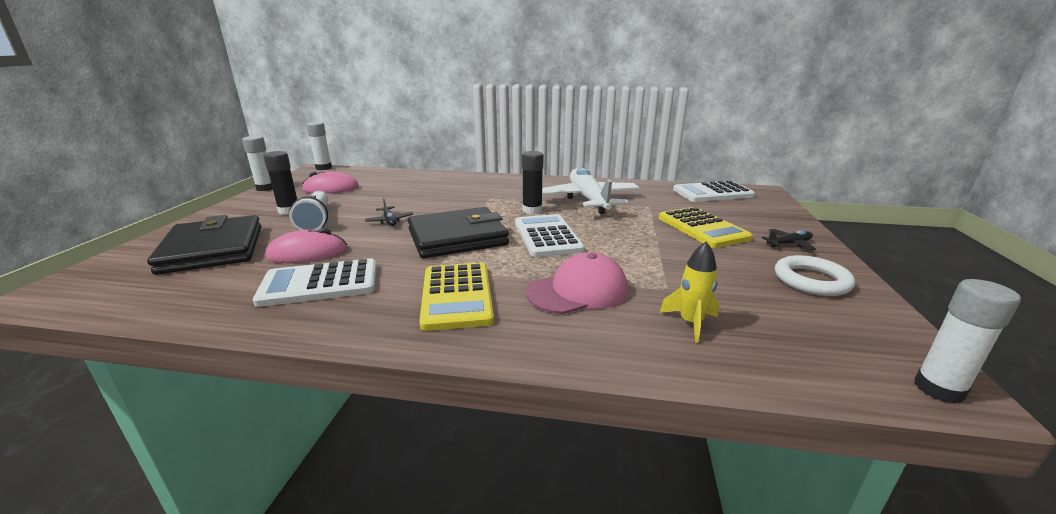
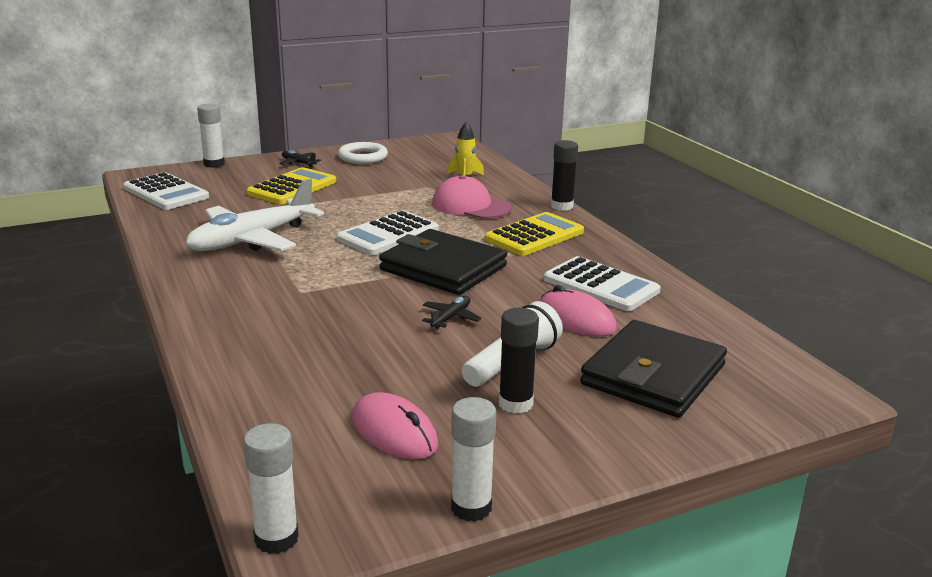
camera: 125 degrees left, 0 degrees up
(532, 210) = (323, 257): black glue stick -> black glue stick (562, 206)
(938, 389) = (454, 140): white glue stick -> white glue stick (214, 164)

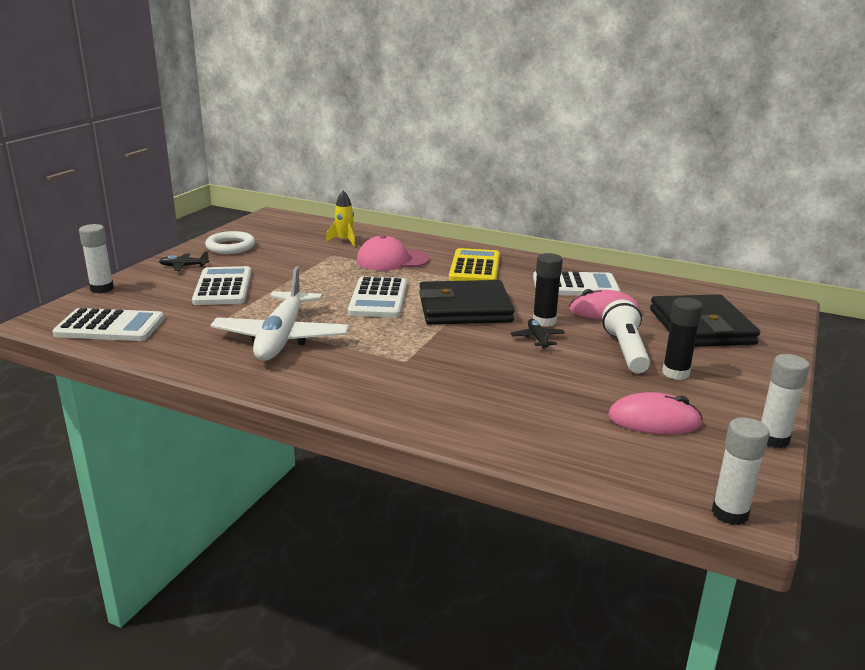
camera: 40 degrees left, 0 degrees up
(292, 187) = (223, 287): yellow calculator -> white calculator
(562, 206) = (451, 242): black glue stick -> black glue stick (544, 321)

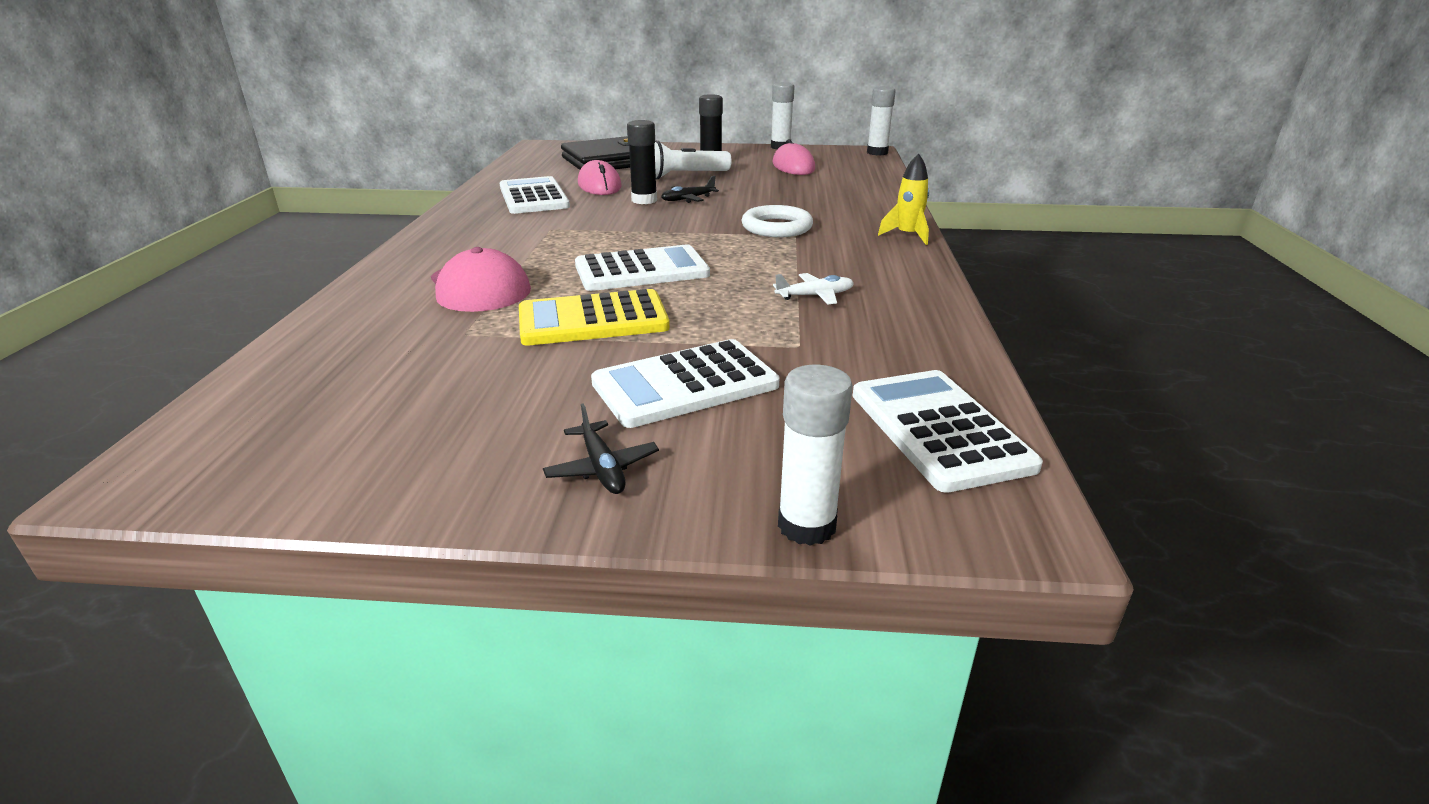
camera: 110 degrees left, 5 degrees up
(230, 247) = (442, 452): white ring -> white ring (776, 227)
(281, 338) = (815, 296): white plane -> white plane, size x0.40
(344, 241) = (378, 339): yellow rocket -> yellow rocket (907, 236)
(464, 308) = (637, 229): black wallet -> none
(474, 267) = (491, 240): yellow calculator -> yellow calculator (593, 320)

